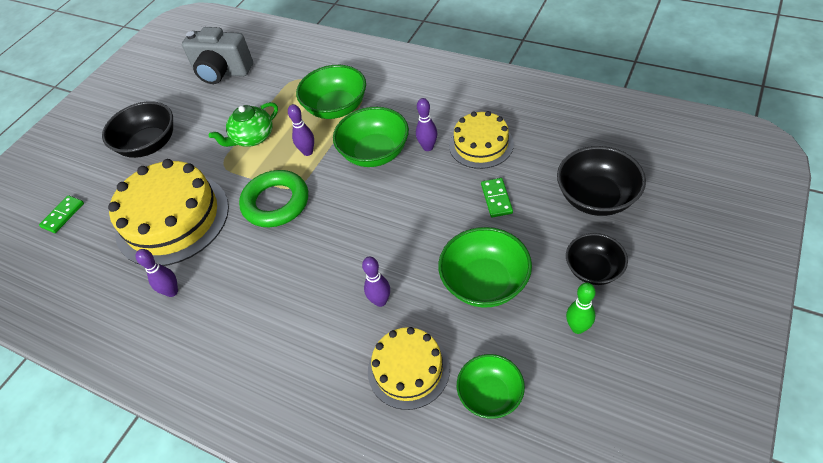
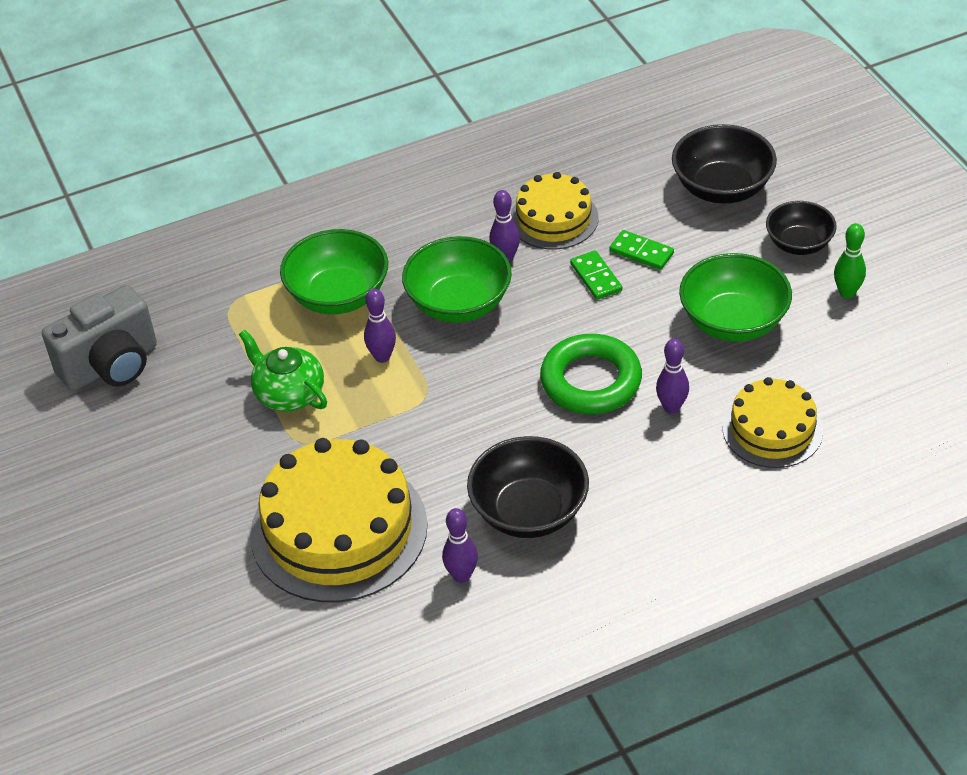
camera: 55 degrees left, 5 degrees down
(63, 215) = (187, 642): green domino -> green domino (596, 277)
(149, 145) = (162, 500): black bowl -> black bowl (529, 511)
(252, 137) = (288, 393): green teapot -> green teapot turned 135 degrees clockwise
(276, 203) = (431, 423): green ring -> green ring (591, 381)
(490, 395) = (855, 389): green bowl -> none

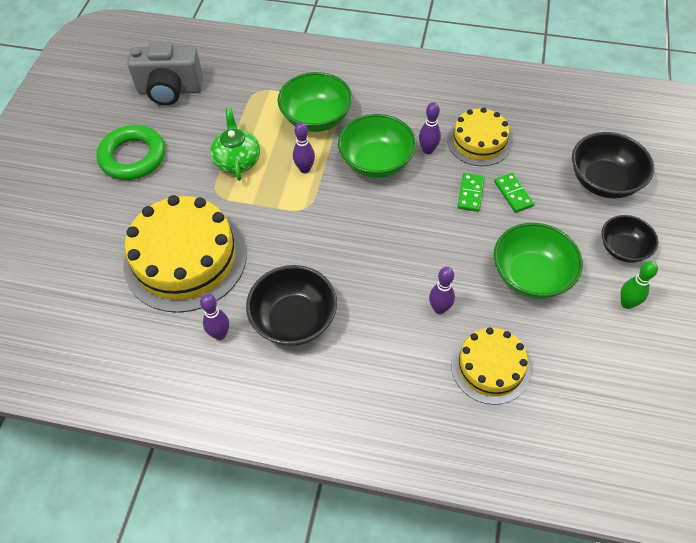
camera: 35 degrees right, 10 degrees up
(591, 381) = (406, 259): green ring -> green ring (133, 157)

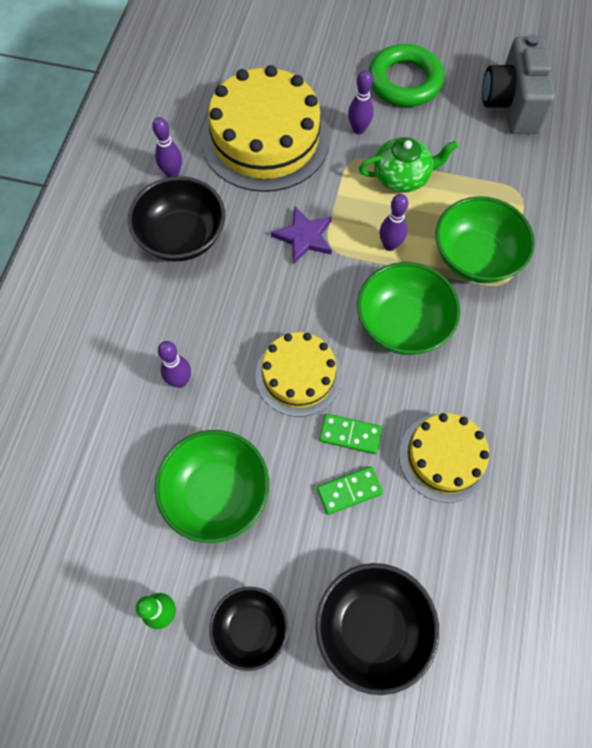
camera: 90 degrees right, 10 degrees up
(296, 226) = (304, 237): none -> purple star
(428, 150) = (425, 388): purple bowling pin -> purple bowling pin (358, 129)
(490, 367) = (99, 428): yellow cake -> yellow cake (298, 375)

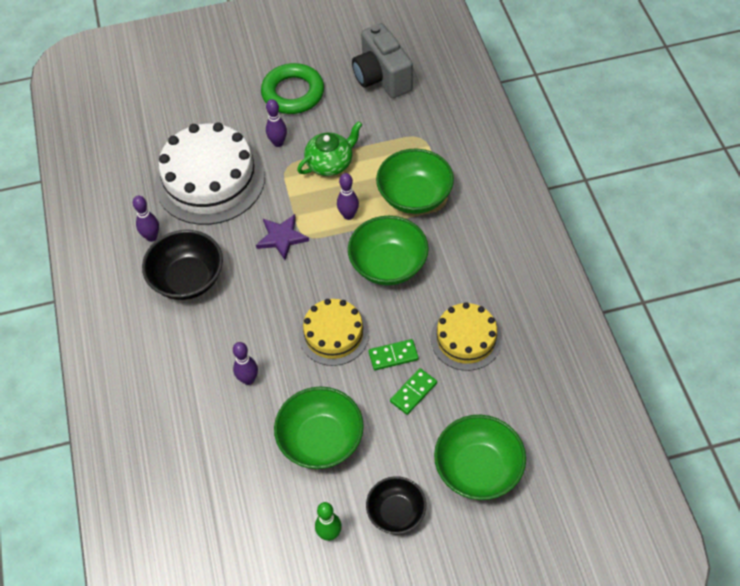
camera: 25 degrees left, 10 degrees down
(265, 139) = (210, 180): yellow cake -> white cake
(372, 628) = (478, 469): black bowl -> green bowl

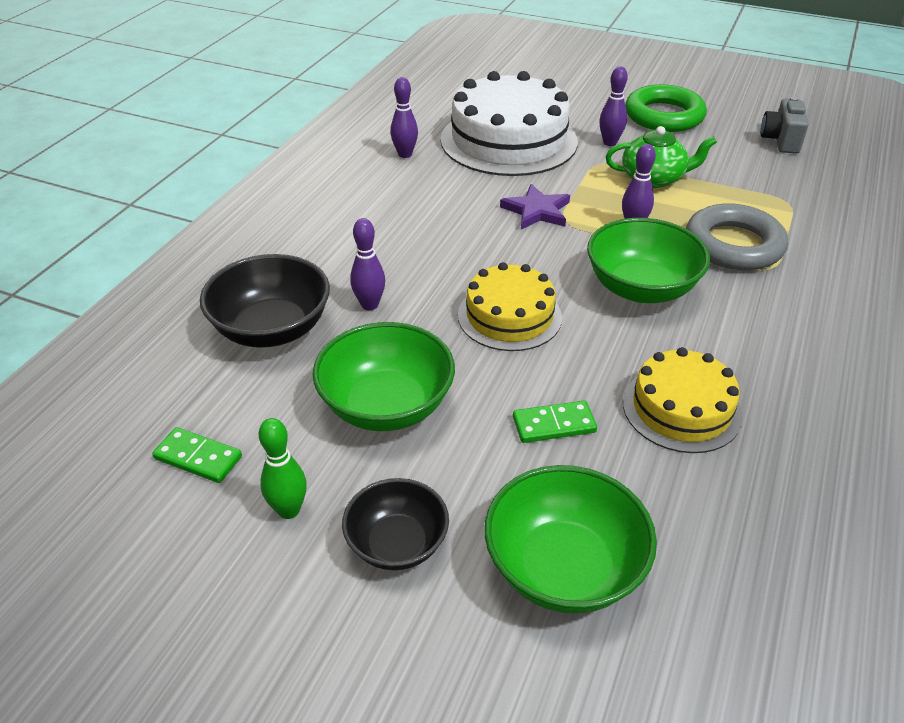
camera: 35 degrees right, 15 degrees down
(187, 279) = (403, 198): black bowl -> black bowl (272, 329)
(382, 77) = (780, 140): grey camera -> grey camera, size x0.61
(393, 356) = (563, 373): green domino -> green domino (198, 457)
(414, 196) = (733, 245): green bowl -> grey ring

